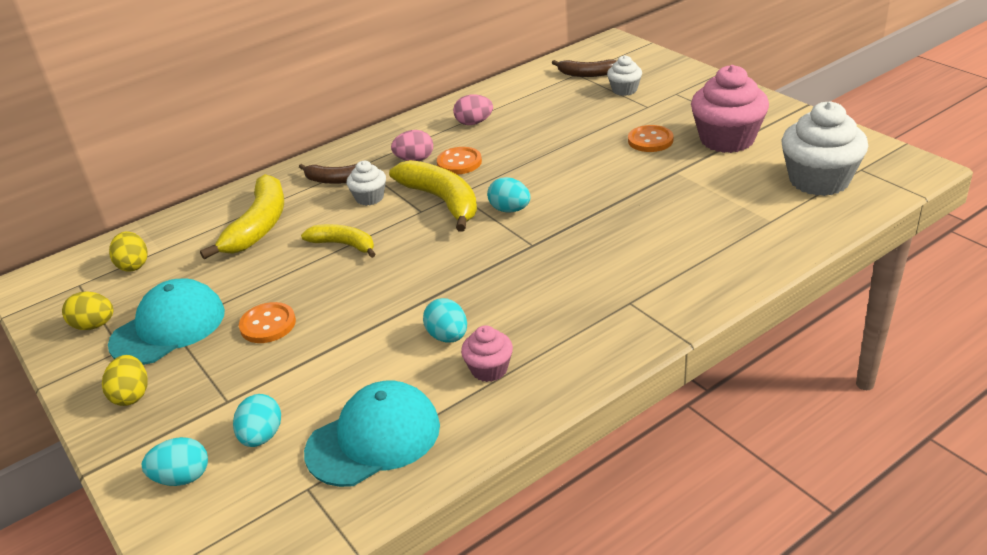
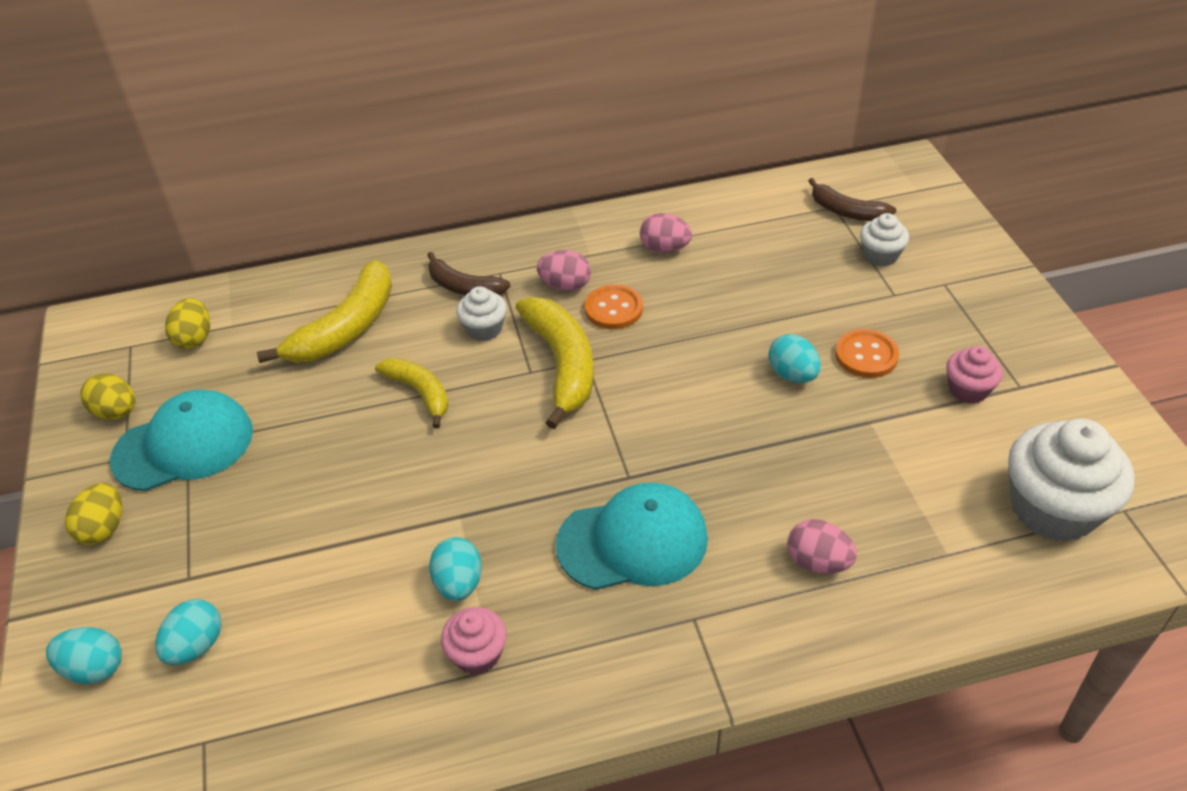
camera: 20 degrees right, 10 degrees up
(268, 324) = (282, 483): orange button -> none
(373, 438) = (304, 702): turquoise cap -> turquoise cap (633, 541)
(510, 210) = (632, 409): turquoise egg -> turquoise egg (792, 375)
(692, 249) = (818, 562): none -> pink egg
(727, 139) = (968, 390): pink cupcake -> pink cupcake, size x0.52

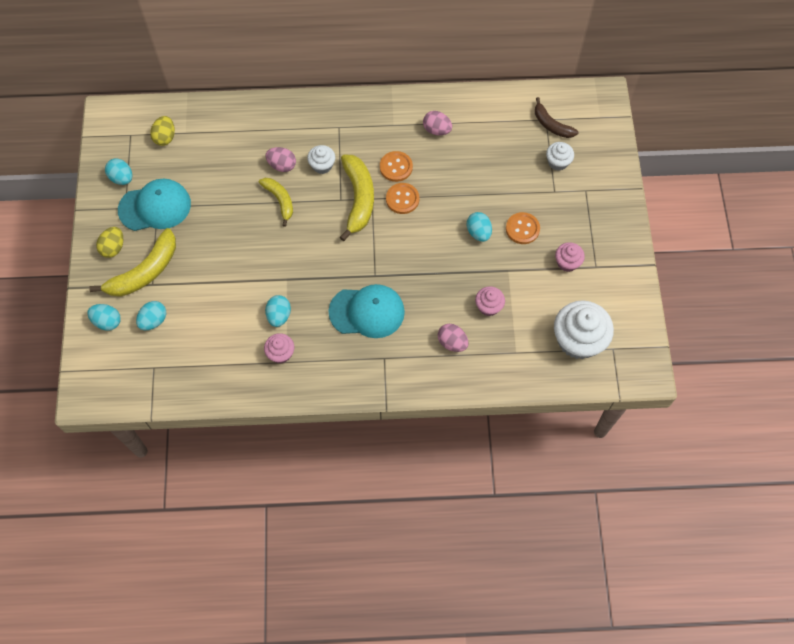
camera: 10 degrees right, 20 degrees up
(116, 412) = (122, 178): yellow egg -> turquoise egg
(346, 328) = (247, 148): yellow banana -> yellow banana (144, 272)
(464, 287) = (317, 133): brown banana -> none
(565, 286) = (373, 145): pink egg -> pink egg (282, 165)
(640, 351) = (402, 199): none -> orange button
(860, 486) = (488, 306): none -> pink cupcake

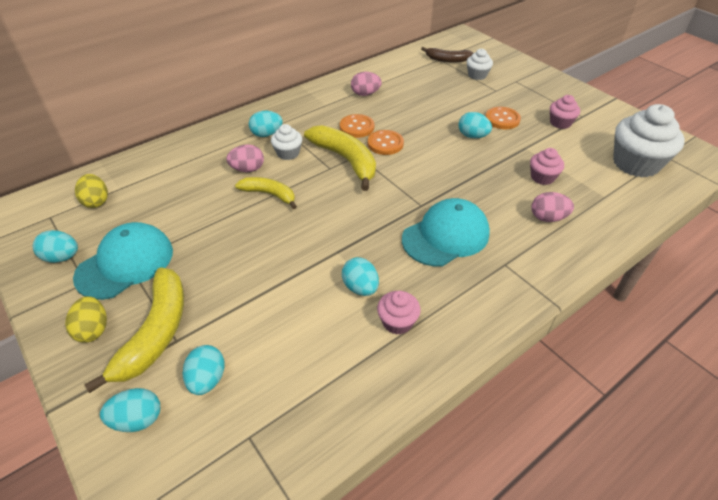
camera: 35 degrees left, 20 degrees down
(321, 134) = (266, 134): none -> turquoise egg

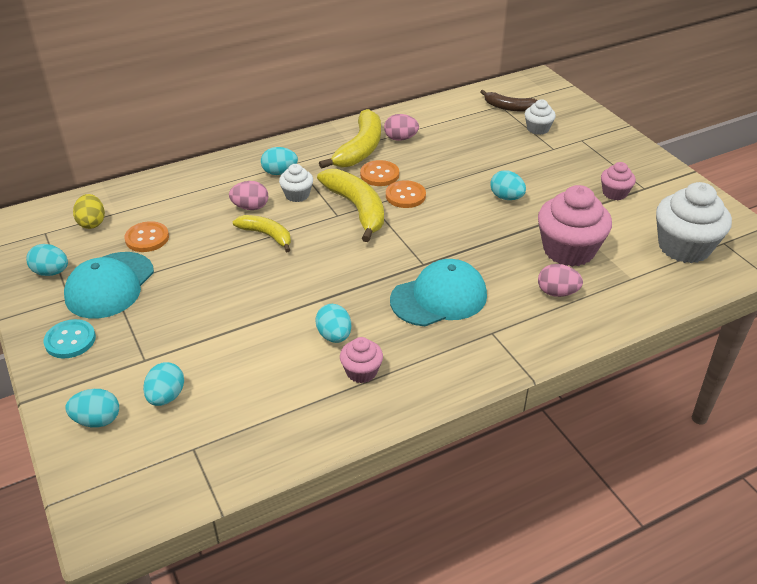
camera: 10 degrees right, 5 degrees down
(93, 329) = (70, 340): yellow egg -> turquoise button
(125, 263) = (110, 285): turquoise cap -> turquoise cap turned 150 degrees clockwise
(156, 333) = (127, 350): yellow banana -> yellow banana (360, 149)
(502, 119) = (548, 182): orange button -> orange button (147, 238)
(542, 177) = (568, 250): pink cupcake -> pink cupcake, size x1.94

